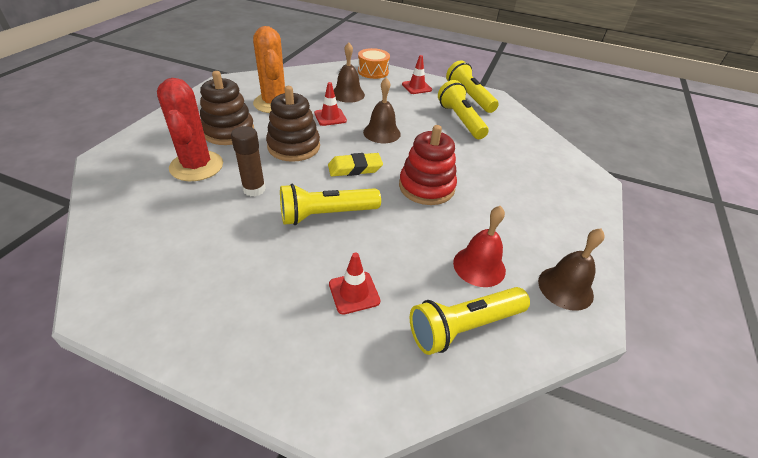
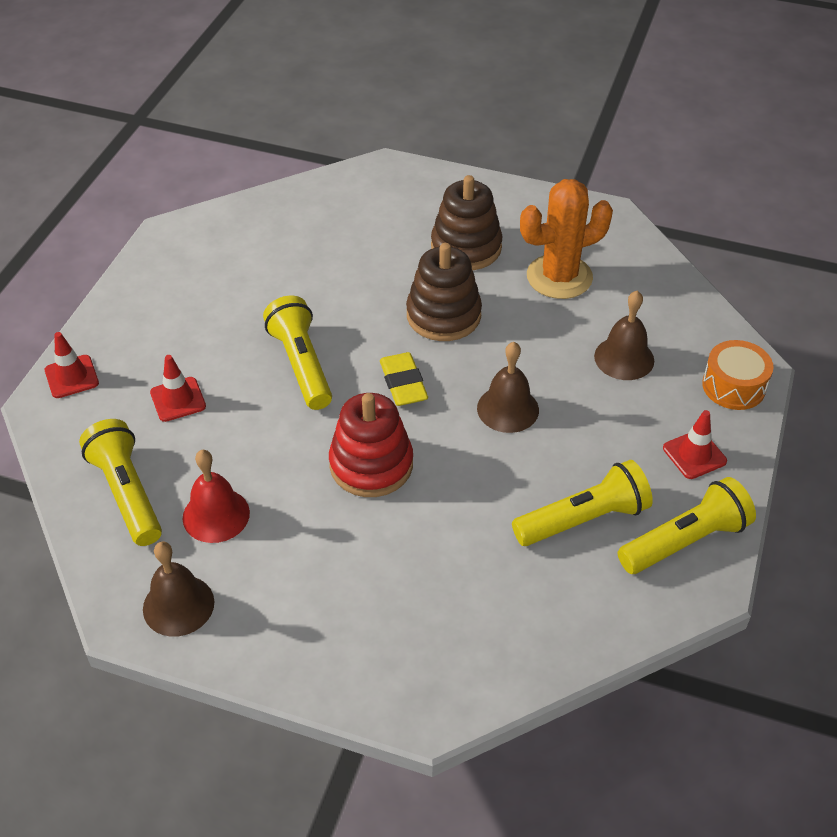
camera: 90 degrees right, 5 degrees up
(196, 166) = (381, 238): red cactus -> none
(254, 189) = (343, 295): brown glue stick -> none
(330, 117) = (537, 344): red traffic cone -> red traffic cone (71, 377)

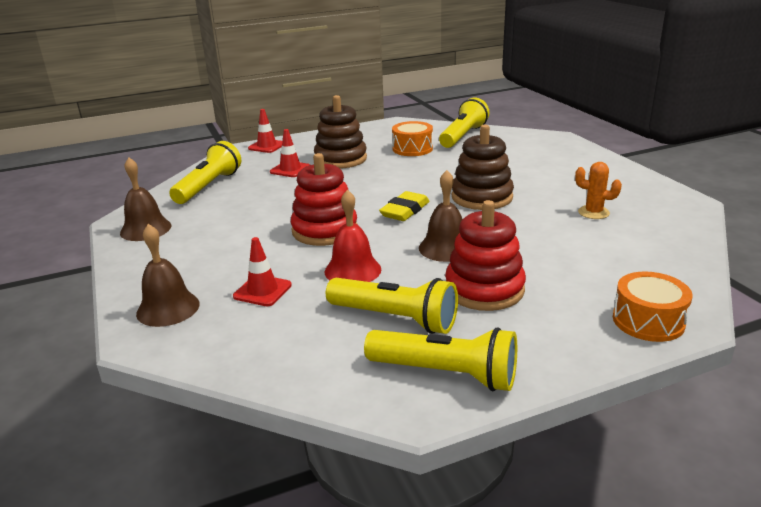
camera: 50 degrees right, 20 degrees down
(216, 515) = (223, 210): red bell -> red bell (352, 270)
(263, 275) = (412, 149): none -> orange drum
(301, 364) = (367, 182): yellow flashlight -> yellow flashlight (463, 136)
(466, 247) = (549, 179): brown stacking toy -> brown stacking toy (340, 159)
(559, 277) = (593, 212): orange cactus -> orange cactus, size x0.52
(600, 436) = (484, 289): none -> red stacking toy
(624, 358) = (574, 265): brown bell -> brown bell (168, 308)
(694, 455) = (542, 336): red traffic cone -> red traffic cone (262, 291)

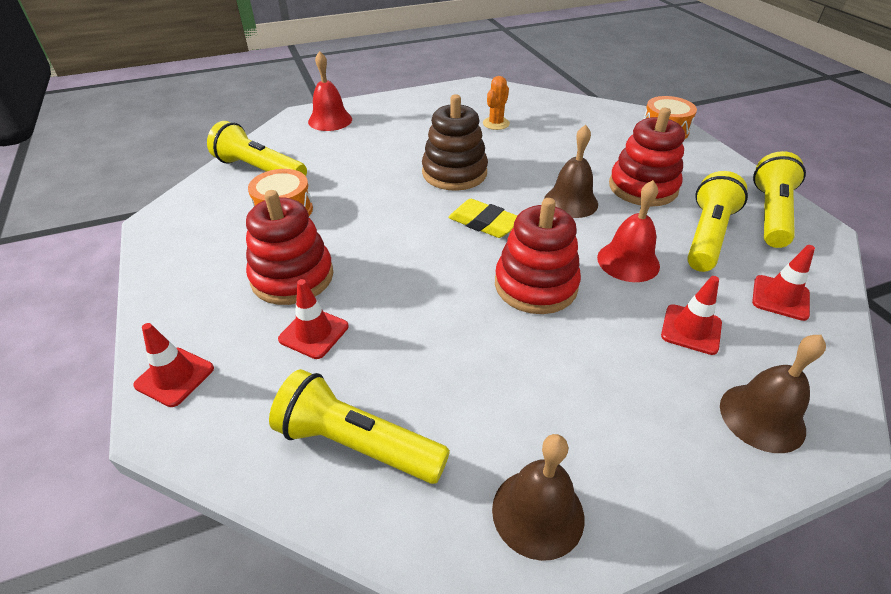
camera: 90 degrees left, 15 degrees up
(292, 346) = (780, 298): none -> red traffic cone
(340, 159) = (292, 277): brown stacking toy -> red stacking toy
(554, 147) = (330, 120): none -> red bell

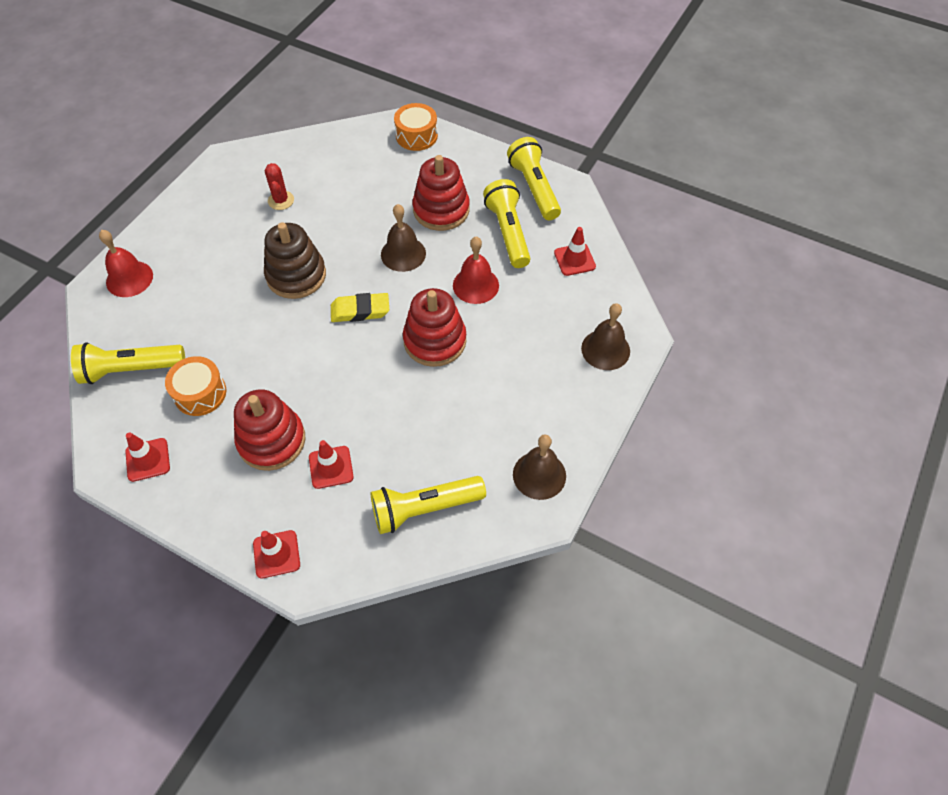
camera: 40 degrees left, 15 degrees up
(496, 123) = (281, 200): orange cactus -> red cactus
(691, 329) = (542, 315): red traffic cone -> red traffic cone (148, 460)

